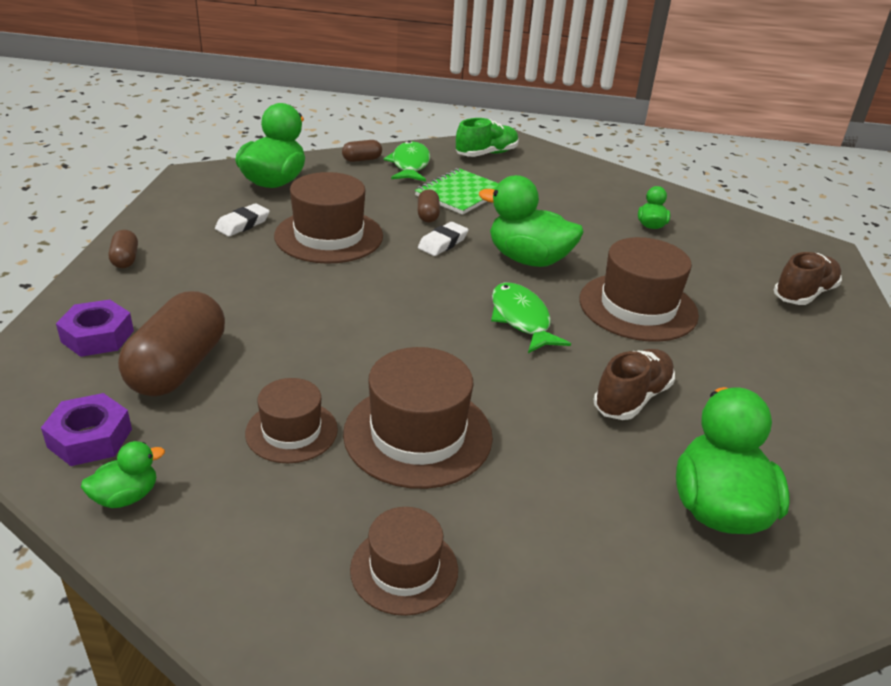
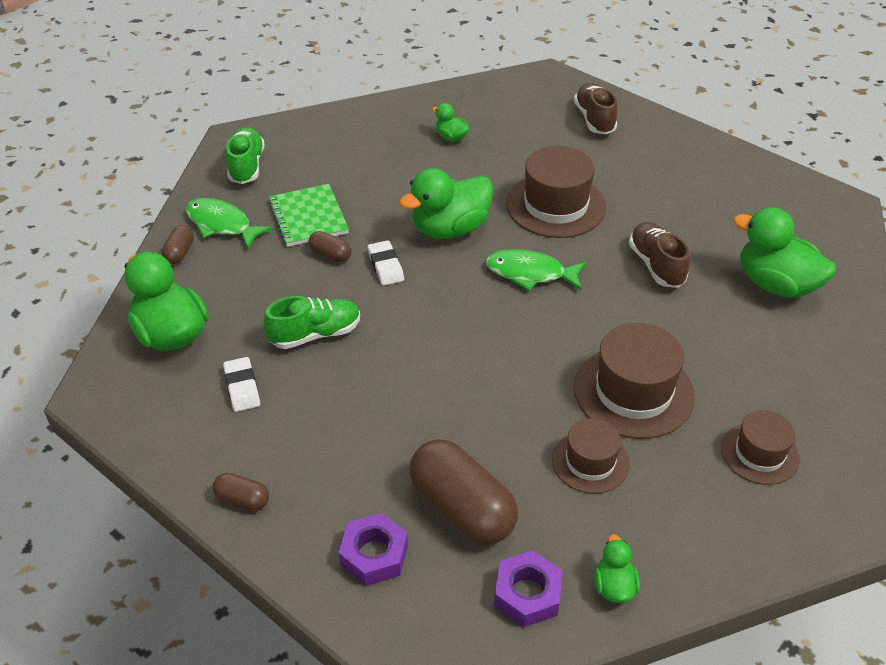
camera: 55 degrees left, 10 degrees up
(329, 236) = (315, 334): brown hat -> green shoe

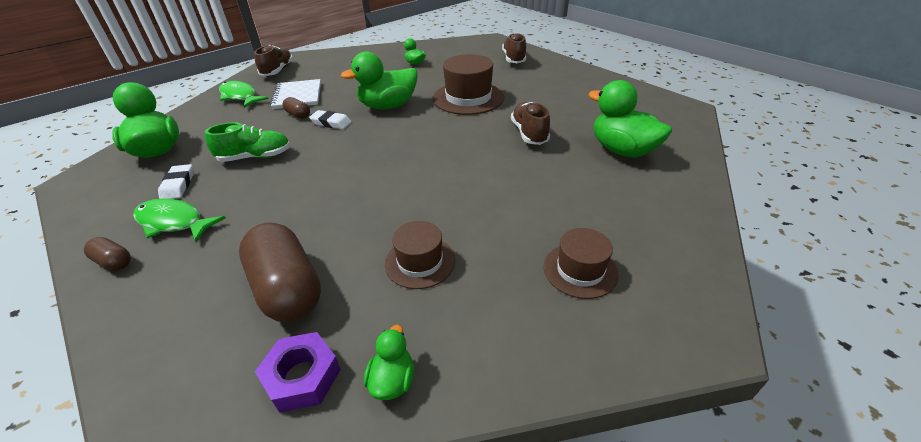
camera: 10 degrees right, 5 degrees down
(180, 253) = (202, 108): brown capsule -> none
(246, 166) = (277, 71): green shoe -> brown shoe
(308, 217) = (297, 96): green notebook -> white notebook
(374, 555) = (185, 320): purple nut -> none
(385, 266) = (331, 123): white eraser -> white eraser turned 60 degrees counterclockwise
(530, 273) = (432, 132): green fish -> green fish (174, 222)
(633, 392) = (480, 212): brown hat -> none

